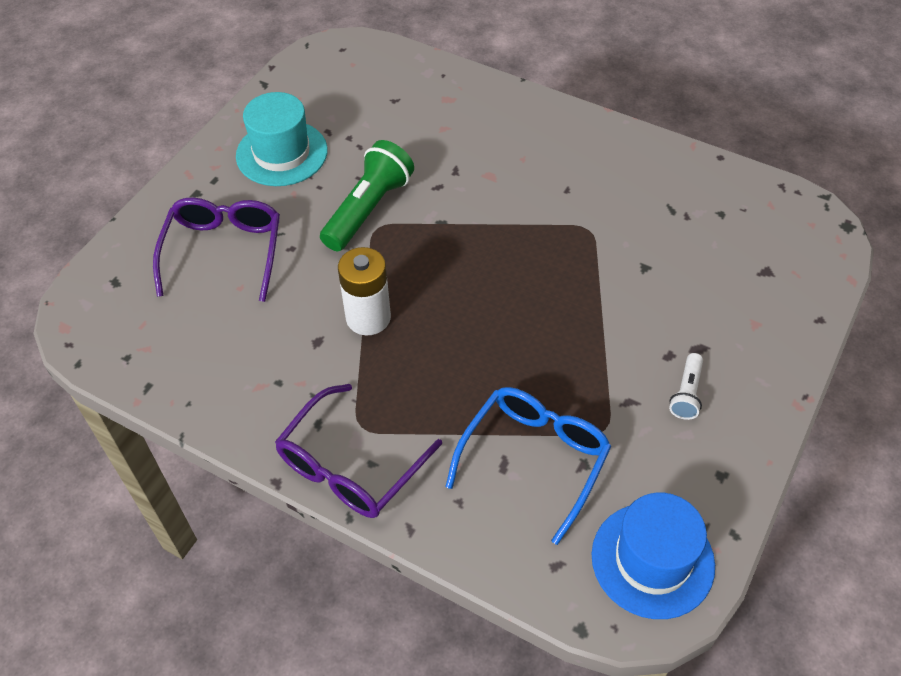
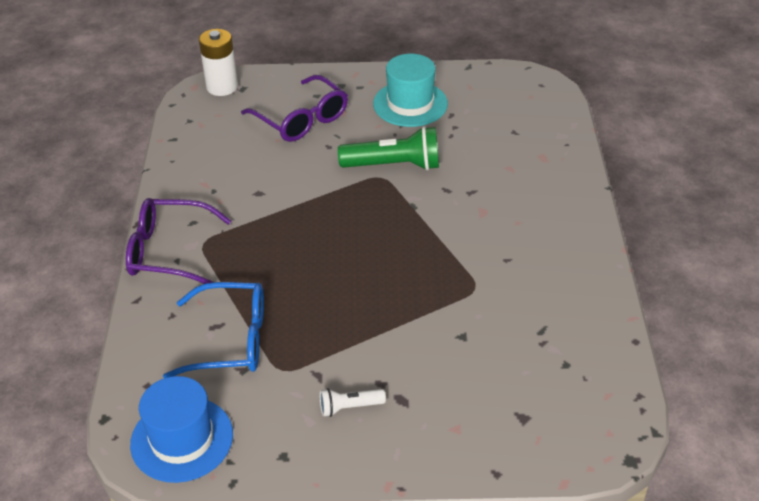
camera: 60 degrees right, 10 degrees down
(224, 252) = (301, 119): purple glasses -> purple glasses turned 75 degrees clockwise
(368, 318) = (296, 207): white battery -> white battery (222, 87)

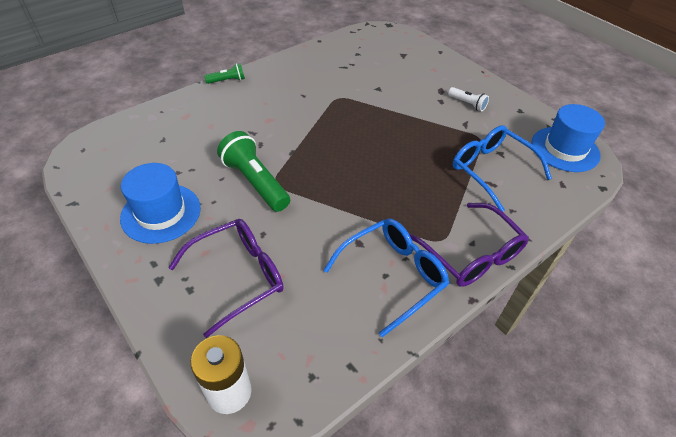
camera: 130 degrees left, 5 degrees up
(208, 194) = (392, 275): none -> blue glasses
(301, 119) = (238, 276): purple glasses -> purple glasses turned 45 degrees clockwise
(410, 104) = (161, 213): turquoise hat -> blue hat
(592, 210) = (227, 80): none -> green flashlight

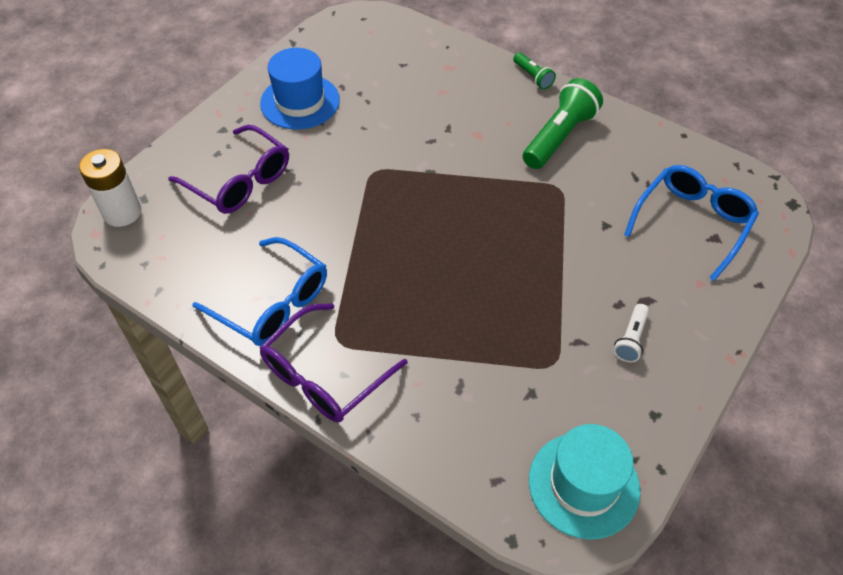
camera: 75 degrees right, 5 degrees up
(255, 182) = (368, 155): green flashlight -> green flashlight (559, 137)
(491, 170) = (487, 384): blue glasses -> blue glasses (692, 223)
(565, 149) = (583, 484): blue hat -> turquoise hat

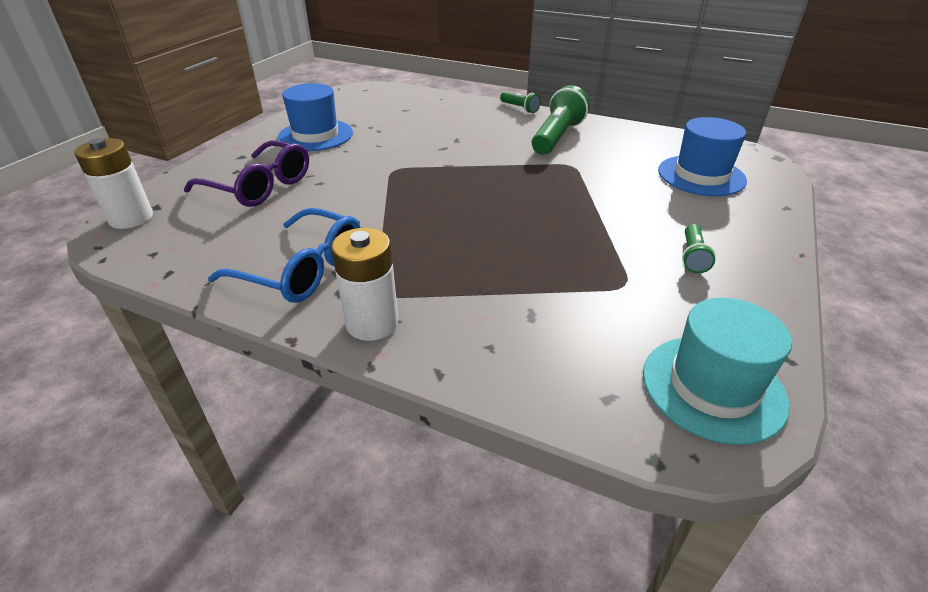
camera: 10 degrees left, 15 degrees down
(324, 375) = (372, 323): purple glasses -> white battery
(631, 339) = (693, 257): white flashlight -> green flashlight
(692, 223) = (701, 175): blue glasses -> blue hat

